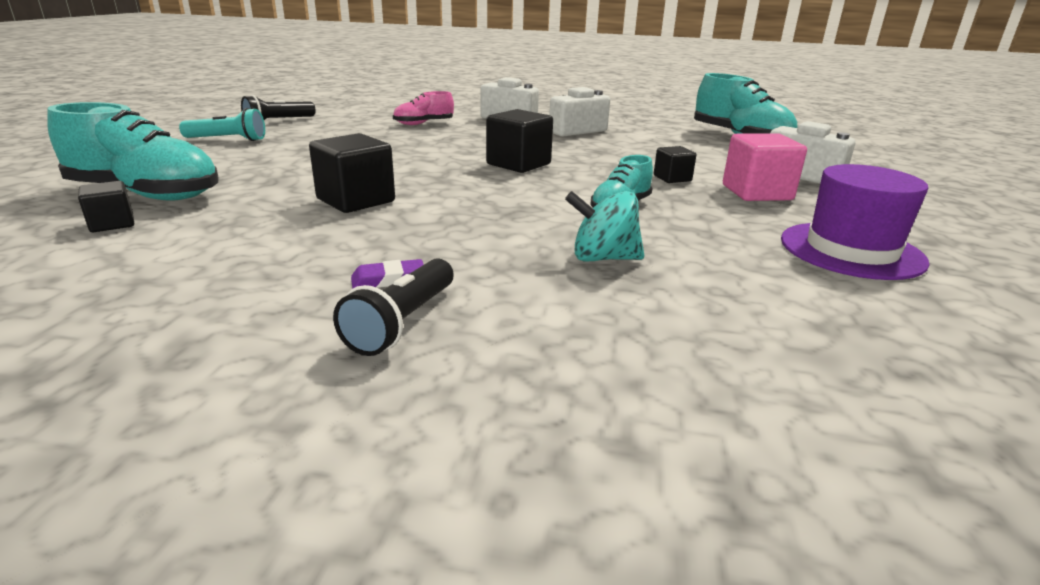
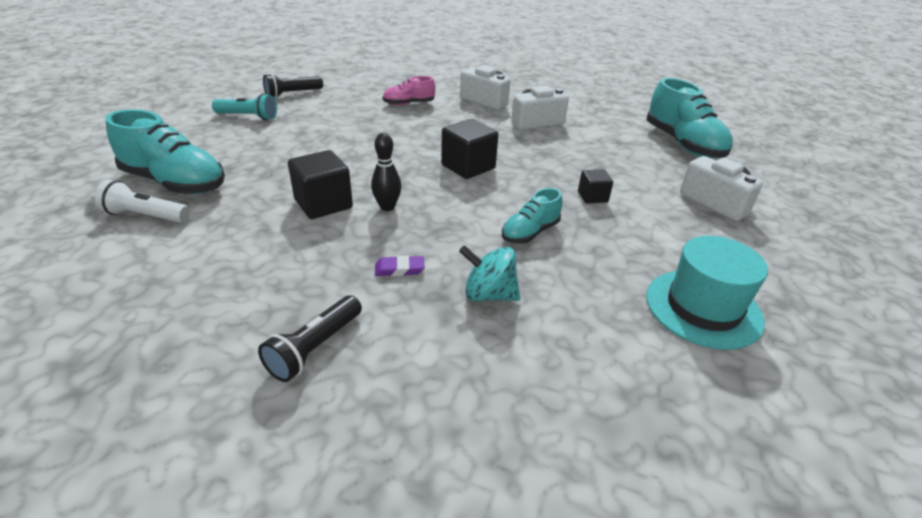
camera: 10 degrees right, 10 degrees up
(112, 224) = (146, 216): black cube -> white flashlight
(388, 279) = (319, 300): purple eraser -> purple eraser (399, 269)
(438, 198) = (387, 207): none -> black bowling pin
(756, 193) = (659, 223): pink cube -> none
(851, 250) = (703, 308): purple hat -> turquoise hat

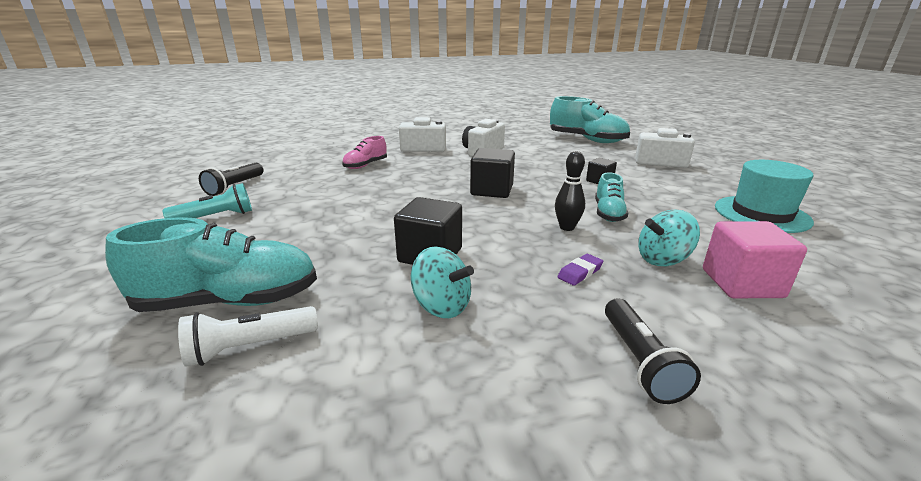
camera: 35 degrees left, 10 degrees down
(269, 244) = (441, 306): none -> turquoise spinning top
(387, 207) = (487, 236): black bowling pin -> black bowling pin (567, 227)
(515, 349) = (741, 283): none -> pink cube

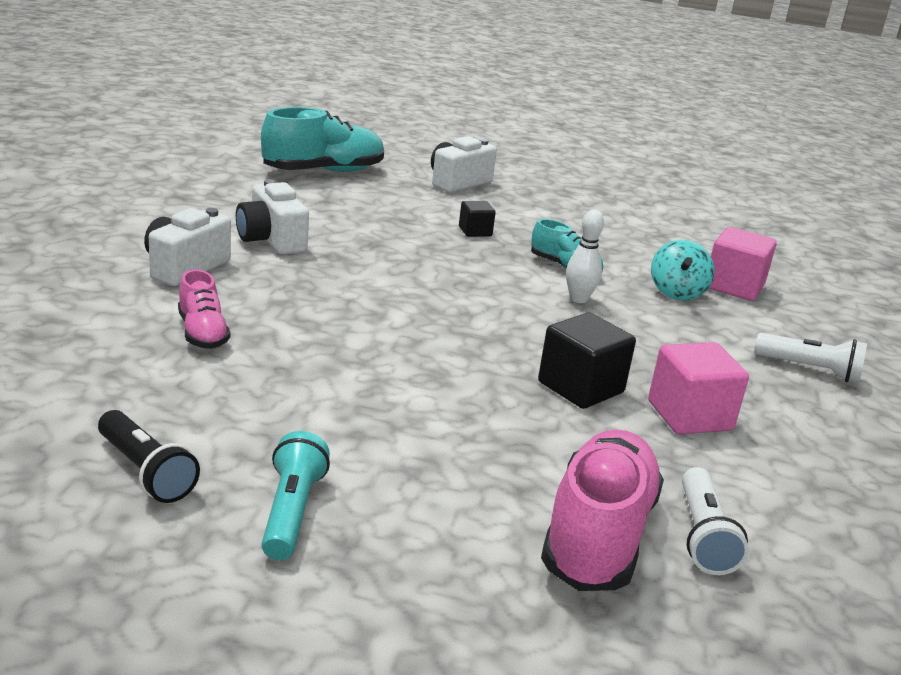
camera: 65 degrees left, 0 degrees up
(230, 301) = (598, 536): turquoise shoe -> pink shoe
(441, 306) = (689, 416): turquoise spinning top -> pink cube
(492, 190) = (432, 291): black cube -> none
(567, 227) = (578, 299): black bowling pin -> white bowling pin
(580, 272) = (673, 333): purple eraser -> none
(640, 361) = (810, 369): black flashlight -> white flashlight
(761, 214) = (628, 216): turquoise hat -> none

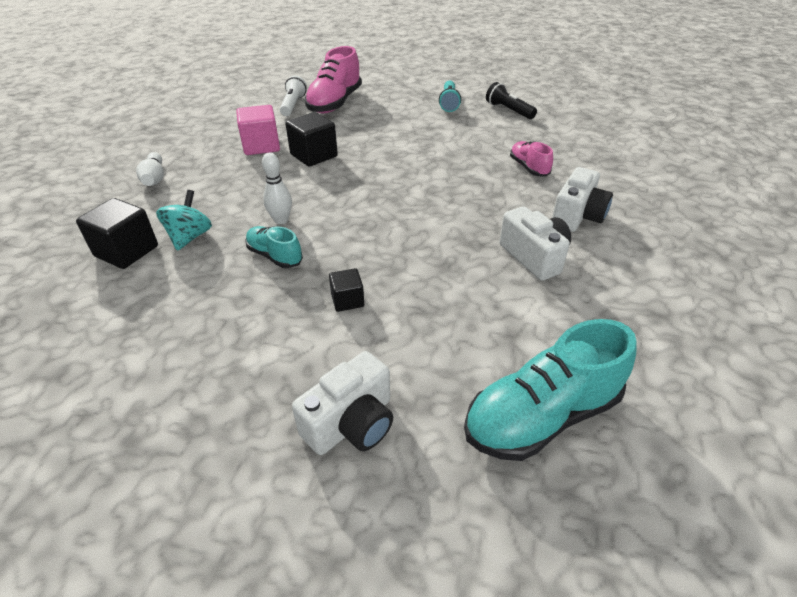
camera: 175 degrees left, 15 degrees up
(734, 286) = (126, 251): pink cube -> black cube
(810, 369) = (154, 178): white flashlight -> white bowling pin

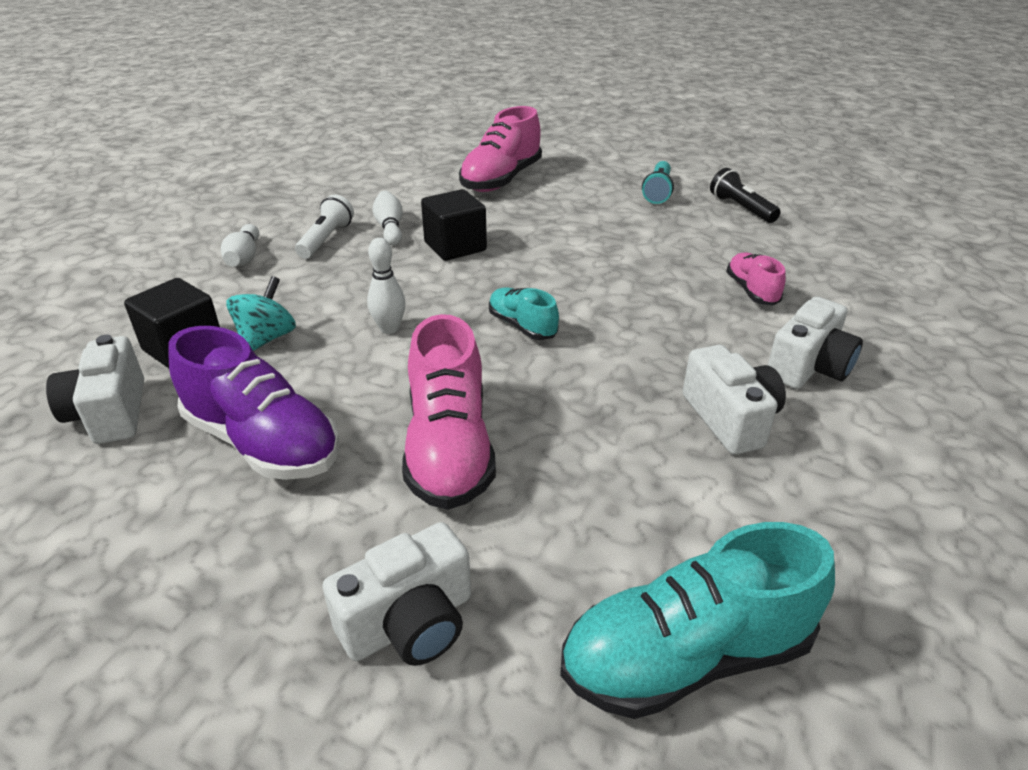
camera: 10 degrees right, 5 degrees down
(83, 306) = (110, 413): none -> white camera
(209, 313) = (263, 442): none -> purple shoe
(261, 146) = (390, 228): pink cube -> white bowling pin
(275, 256) = (368, 376): turquoise shoe -> turquoise shoe (522, 326)
(293, 105) = (445, 178): white flashlight -> white flashlight (326, 240)
(347, 300) = (449, 448): black cube -> pink shoe

